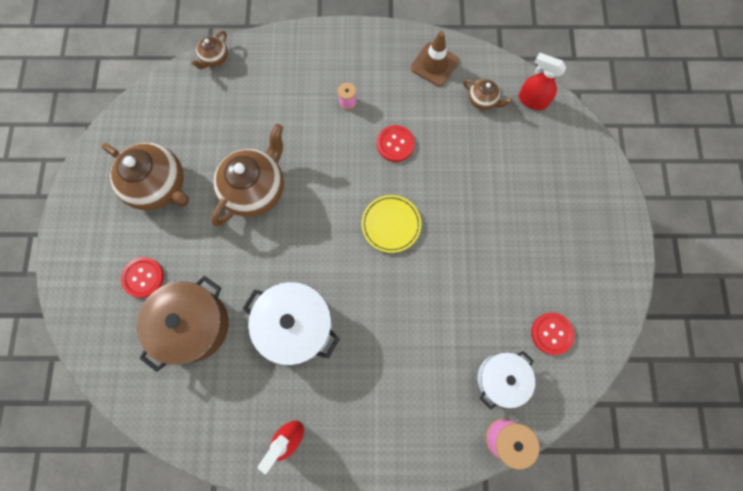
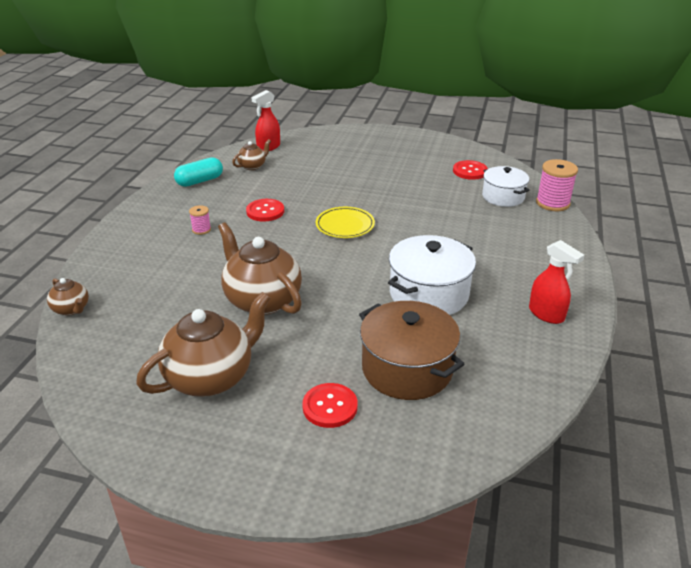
camera: 75 degrees left, 40 degrees down
(434, 64) = (200, 181): brown traffic cone -> turquoise capsule

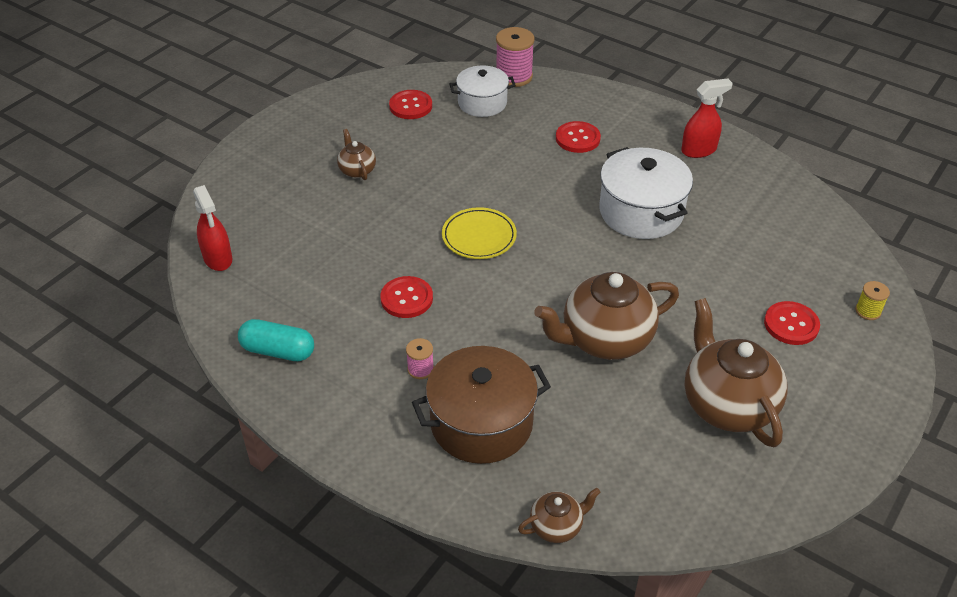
camera: 70 degrees left, 10 degrees up
(200, 181) = (278, 351): turquoise capsule -> turquoise capsule turned 60 degrees counterclockwise
(252, 166) = (268, 286): brown teapot -> brown teapot (357, 170)
(379, 465) = (868, 311): none -> yellow spool
(407, 369) = (751, 260): brown pot -> brown pot (481, 423)
(500, 246) = (577, 138): none -> red button

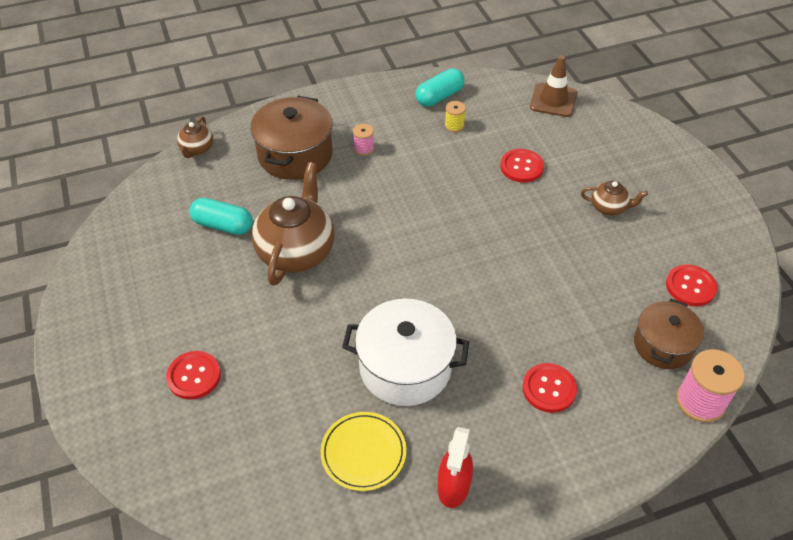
camera: 125 degrees right, 5 degrees up
(218, 259) = (553, 100): red spray bottle -> brown traffic cone
(406, 298) = (433, 170): red button -> red button (521, 167)
(479, 236) = (465, 240): yellow plate -> yellow plate (363, 453)
(482, 103) = (663, 345): white pot -> brown pot
(634, 417) = (223, 225): none -> turquoise capsule
(727, 404) = (178, 280): brown teapot -> none
(868, 311) = (148, 446): yellow spool -> yellow spool (454, 125)

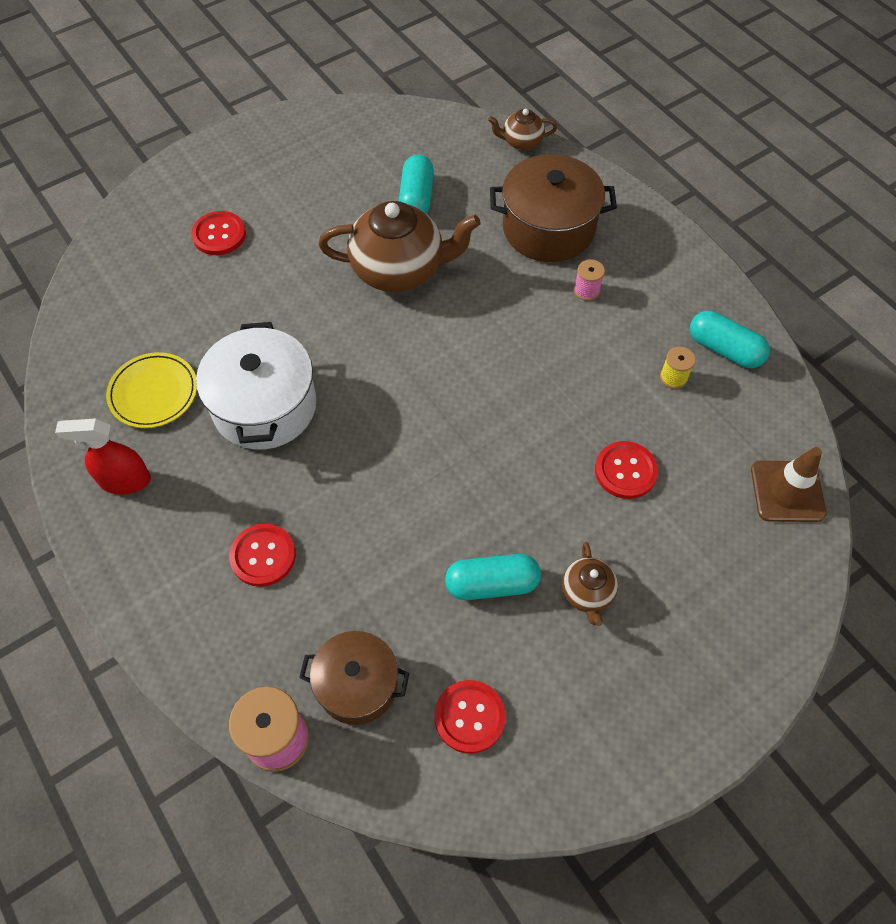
camera: 75 degrees right, 10 degrees up
(595, 254) = (492, 584): none -> turquoise capsule

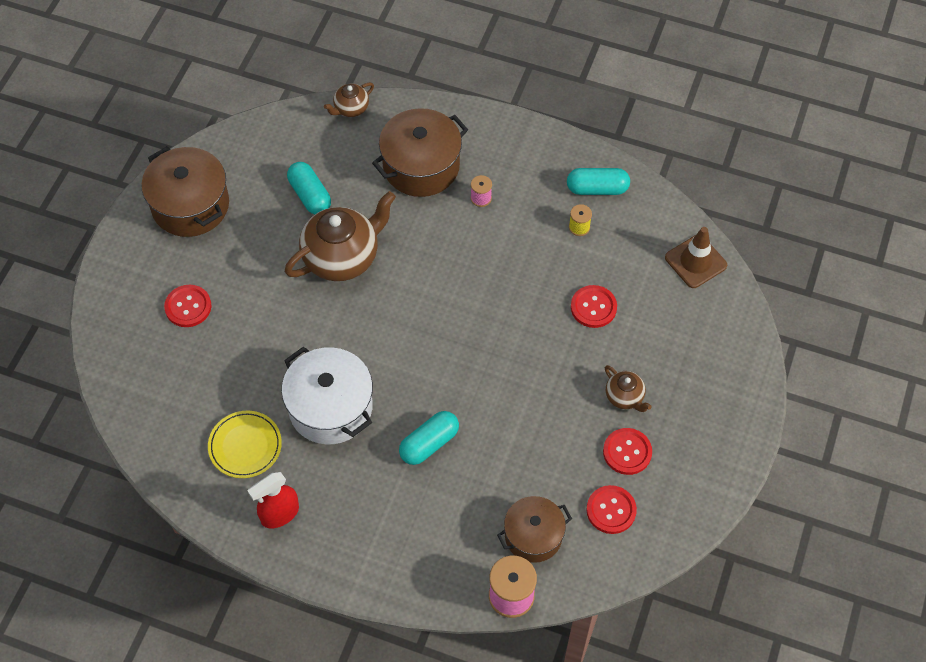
camera: 35 degrees left, 0 degrees up
(263, 556) = (413, 501): red button -> red button (627, 452)
(300, 149) = (190, 205): none -> brown pot
(492, 584) = (566, 427): turquoise capsule -> turquoise capsule (429, 443)

